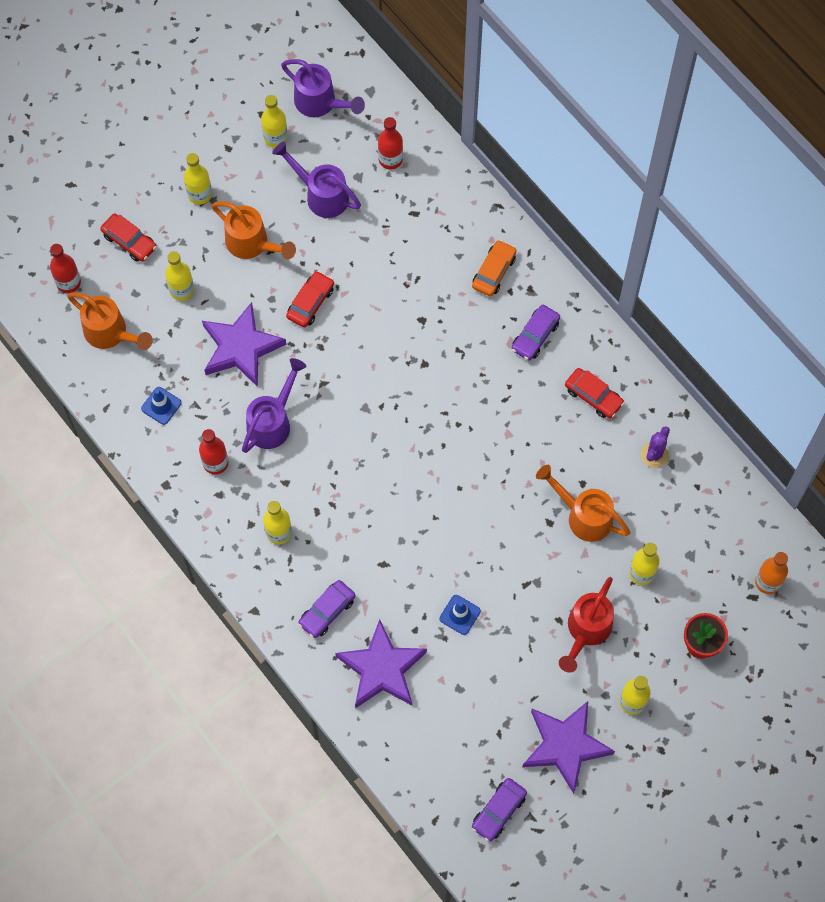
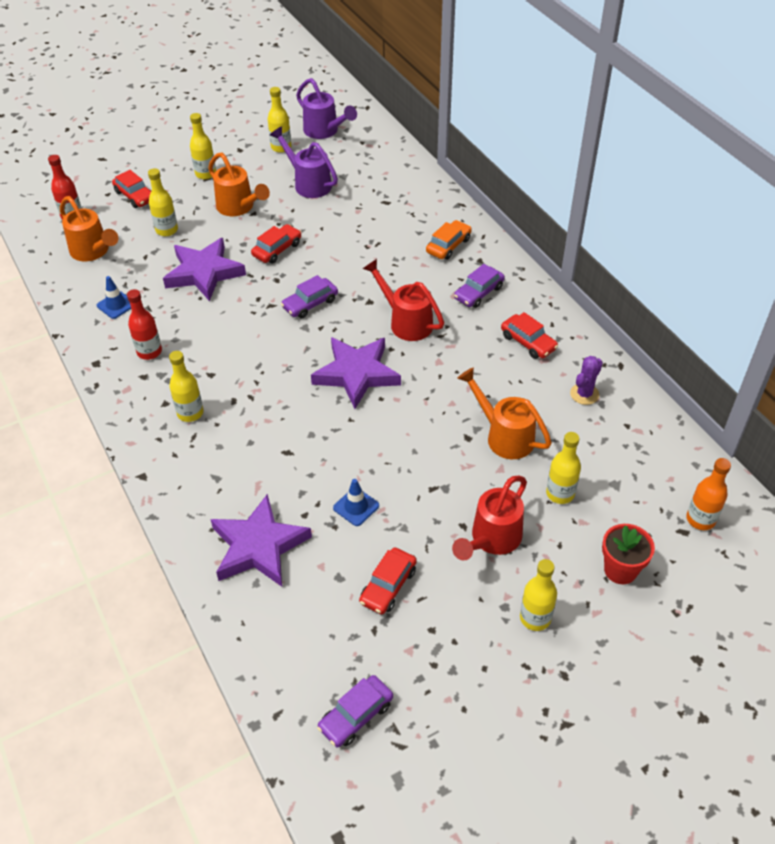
camera: 10 degrees right, 20 degrees down
(272, 422) = (214, 328): purple watering can -> none
(327, 611) = (216, 486): purple car -> purple car (310, 303)
(390, 159) = (374, 168): red bottle -> none
(467, 386) = (406, 322): none -> red watering can
(503, 690) = (388, 586): none -> red car
(565, 746) = (449, 654): purple star -> purple star (356, 374)

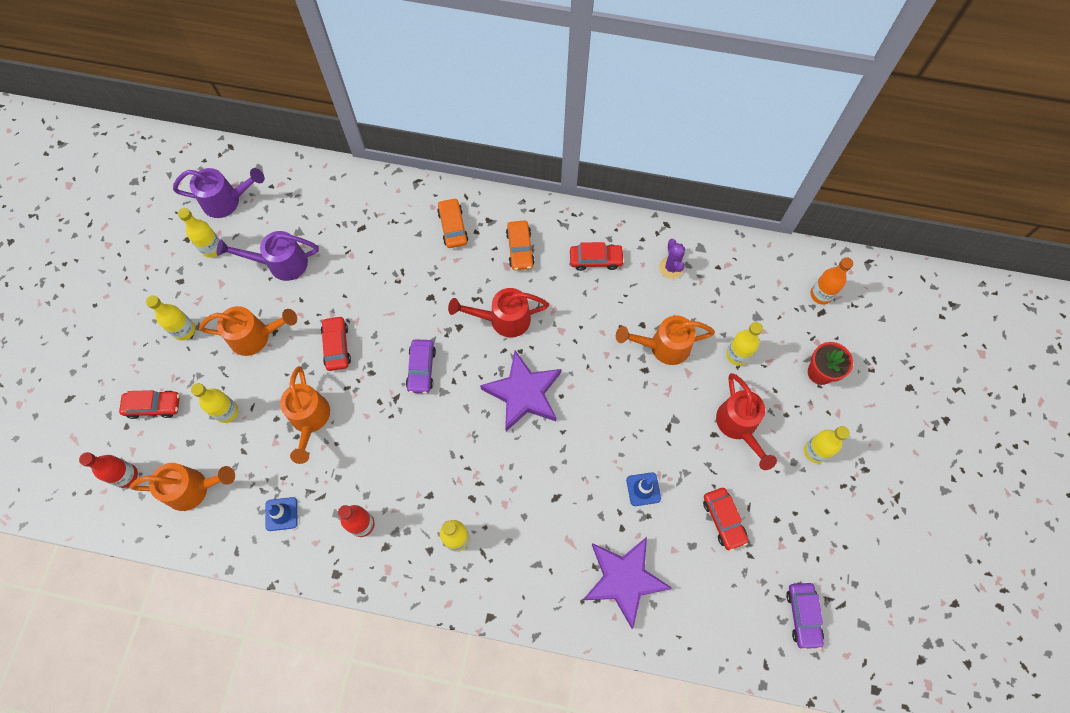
camera: 50 degrees left, 20 degrees up
(204, 273) = (309, 420): purple star -> orange watering can
(478, 293) = (520, 249): purple car -> orange car

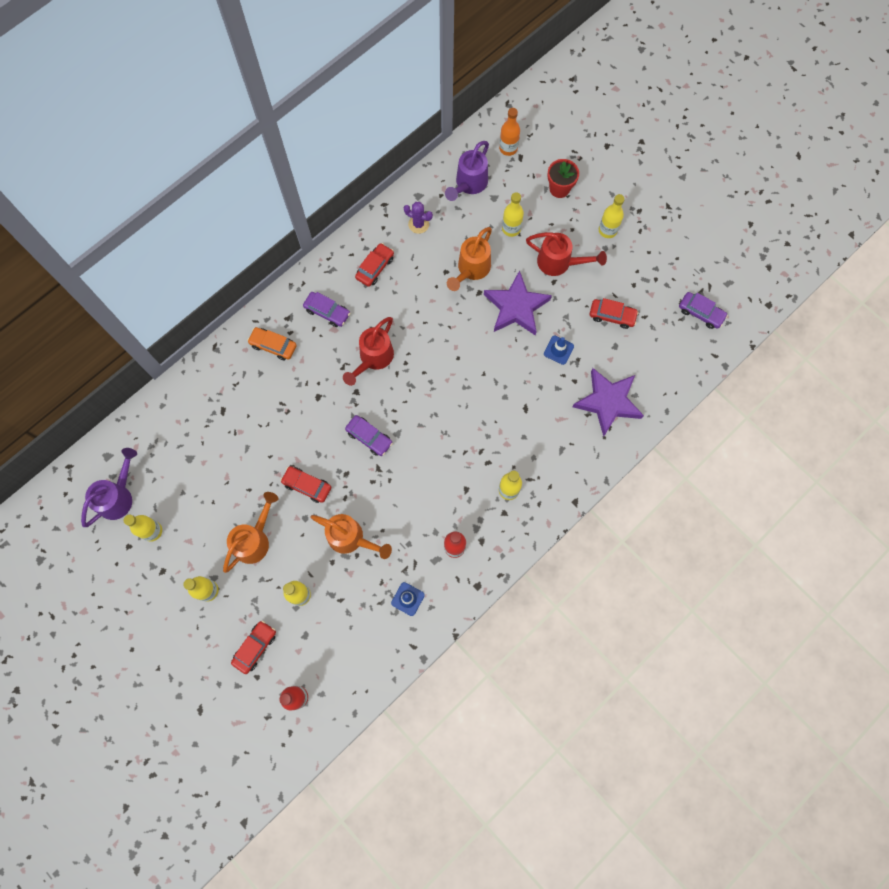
camera: 55 degrees left, 5 degrees up
(193, 489) = (344, 652): orange watering can -> none
(281, 263) = (207, 487): purple watering can -> purple watering can (469, 184)
(520, 249) = (327, 312): orange car -> purple car
(523, 393) = (438, 381): purple star -> purple star (516, 307)

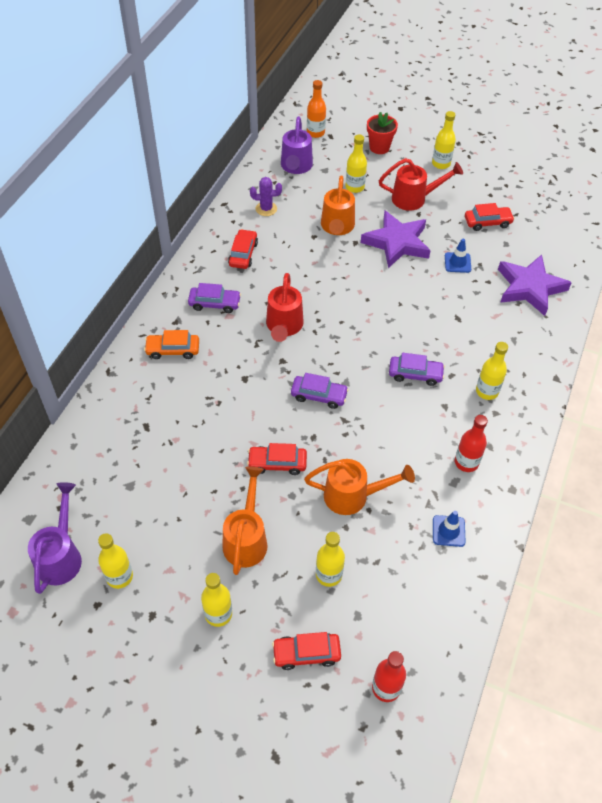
camera: 25 degrees left, 20 degrees down
(255, 647) = (306, 653): red car -> red car turned 105 degrees counterclockwise
(700, 313) = (561, 197): purple car -> purple car (415, 374)

